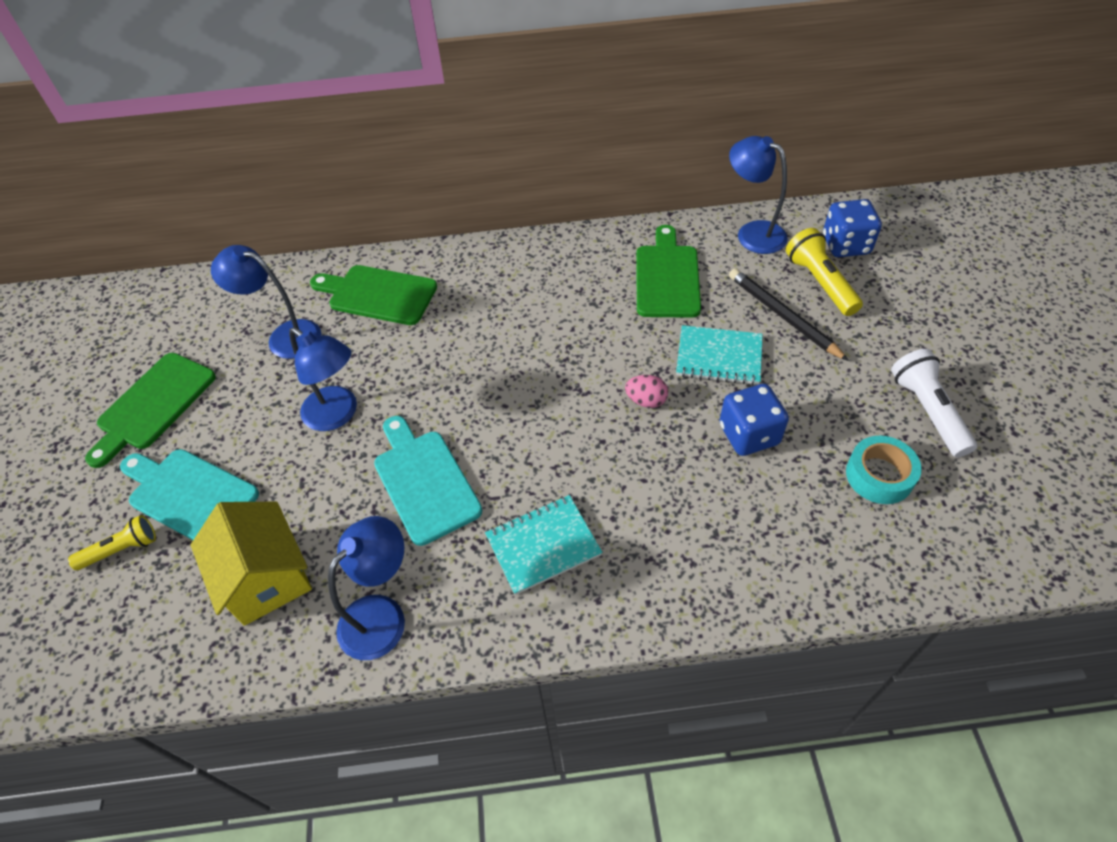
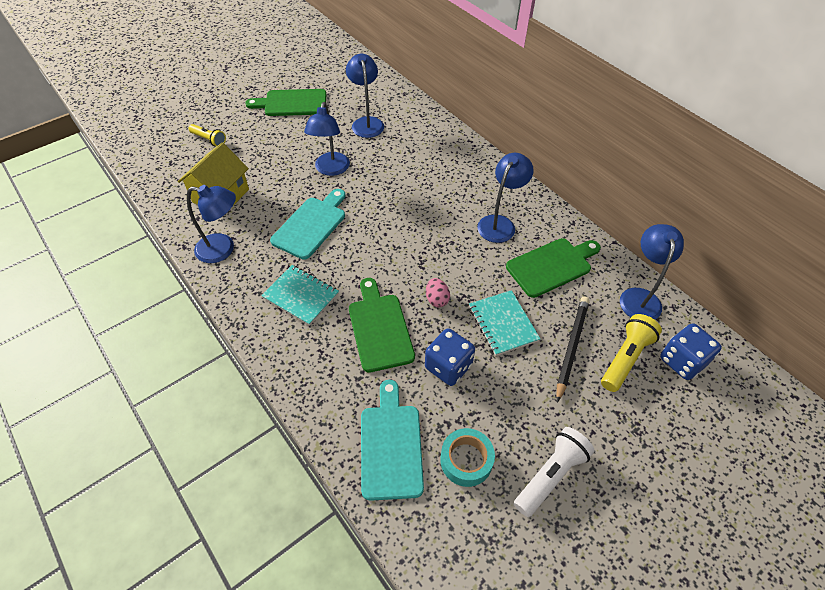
camera: 55 degrees right, 0 degrees up
(189, 494) = (250, 144): turquoise cutting board -> turquoise cutting board (391, 445)
(378, 294) = (424, 141): green cutting board -> green cutting board (380, 328)
(573, 289) = (500, 223): none -> blue lamp

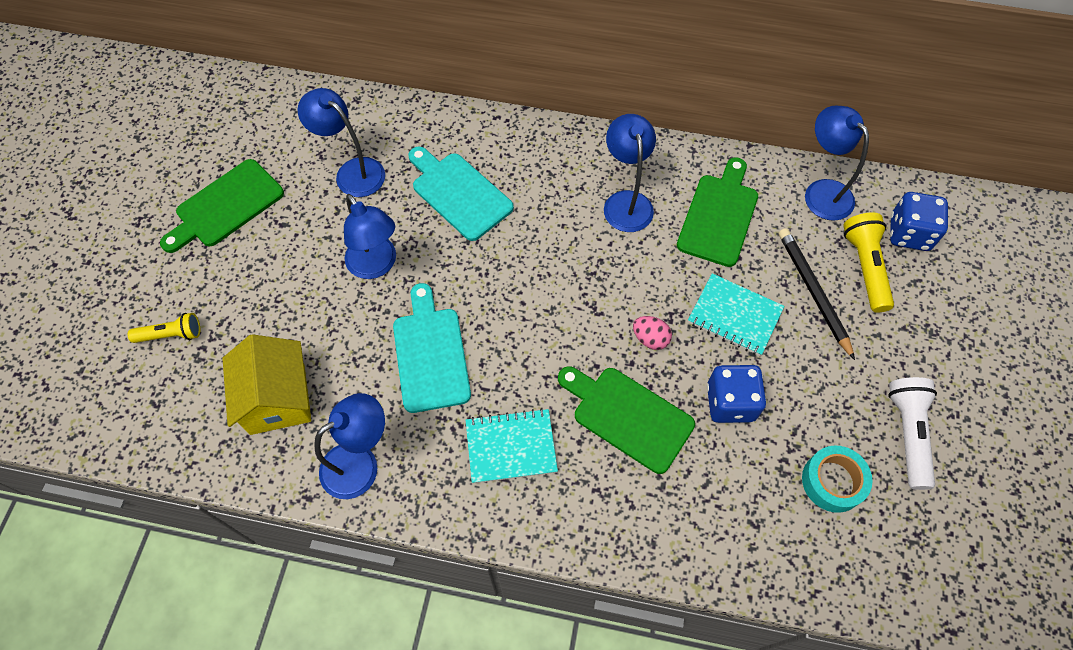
camera: 40 degrees left, 10 degrees up
(391, 445) = (759, 526): turquoise cutting board -> turquoise cutting board (459, 193)

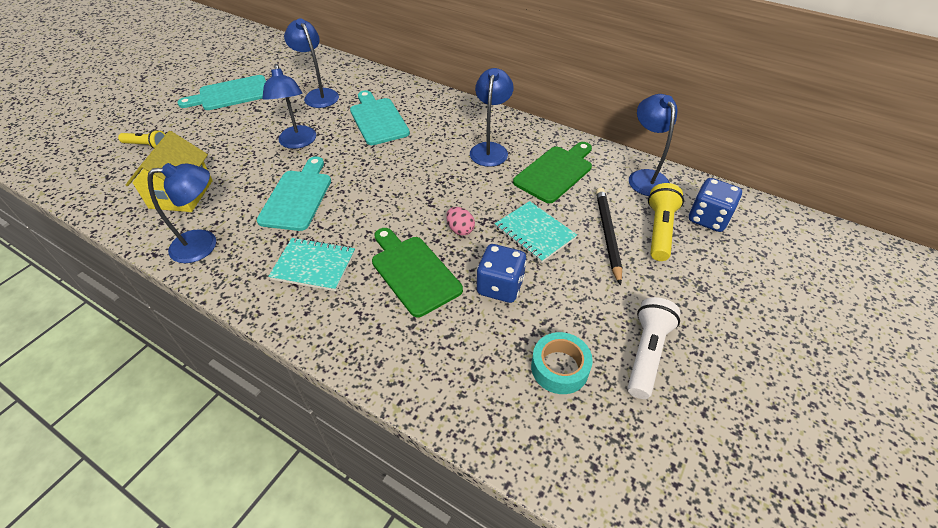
camera: 20 degrees right, 15 degrees down
(226, 206) = (231, 94): green cutting board -> turquoise cutting board

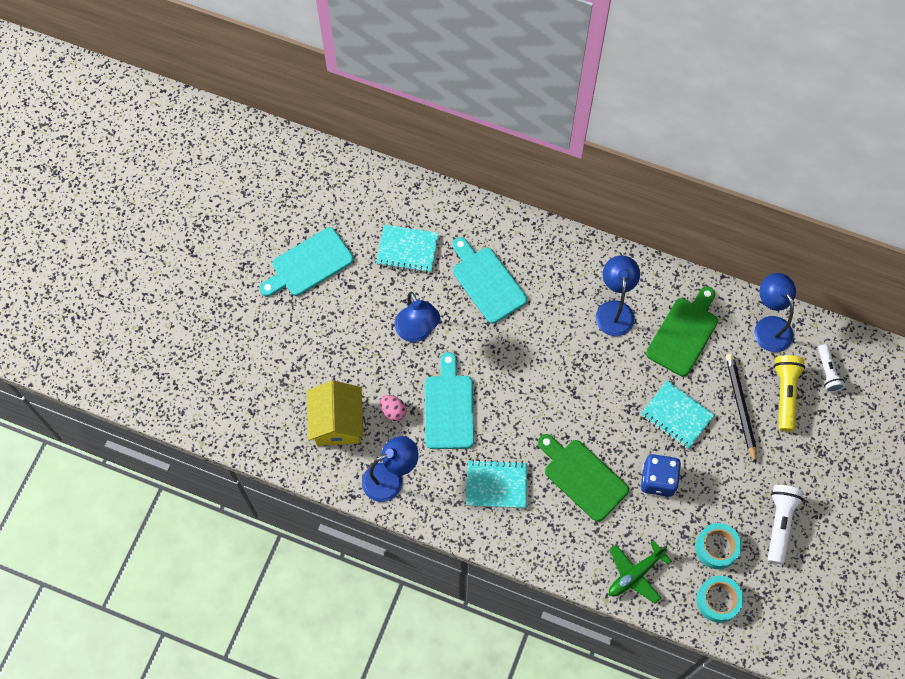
camera: 10 degrees left, 20 degrees up
(147, 145) = (264, 362): yellow flashlight -> none
(318, 95) = (407, 250): blue lamp -> turquoise notebook
(445, 382) = (635, 574): none -> green plane
(460, 229) = (610, 423): pink egg -> pink egg (393, 411)
(552, 434) = (718, 600): none -> turquoise tape
(708, 218) = (827, 372): blue dice -> white flashlight

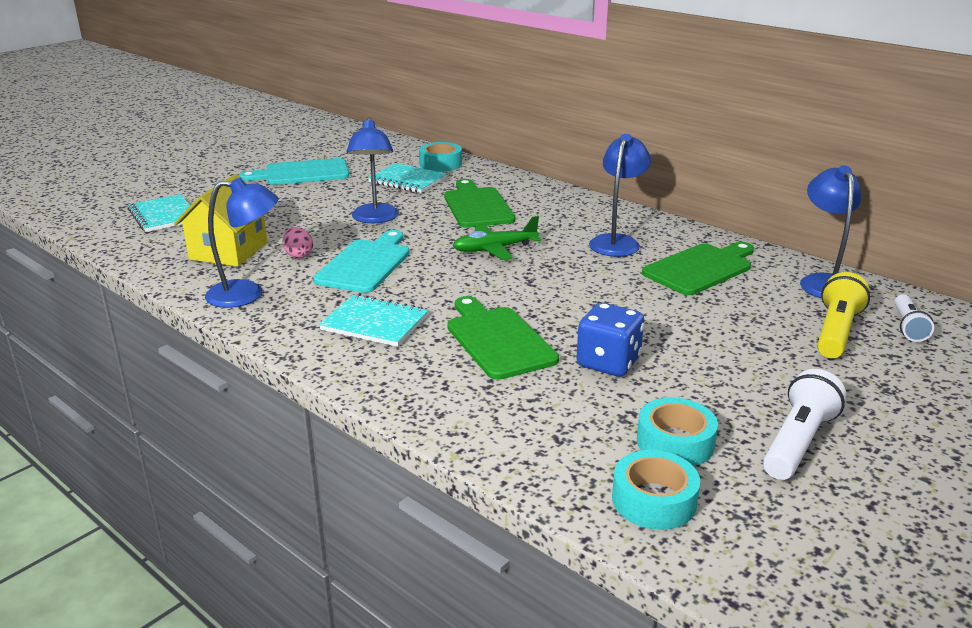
camera: 20 degrees right, 40 degrees down
(418, 204) = (440, 164): none -> turquoise tape
(487, 282) = (477, 206): turquoise cutting board -> green cutting board
(635, 574) = (520, 439): green plane -> green plane (494, 249)
(676, 416) = (663, 319): turquoise notebook -> turquoise notebook (164, 215)
(740, 407) = (762, 329): black pencil -> none

